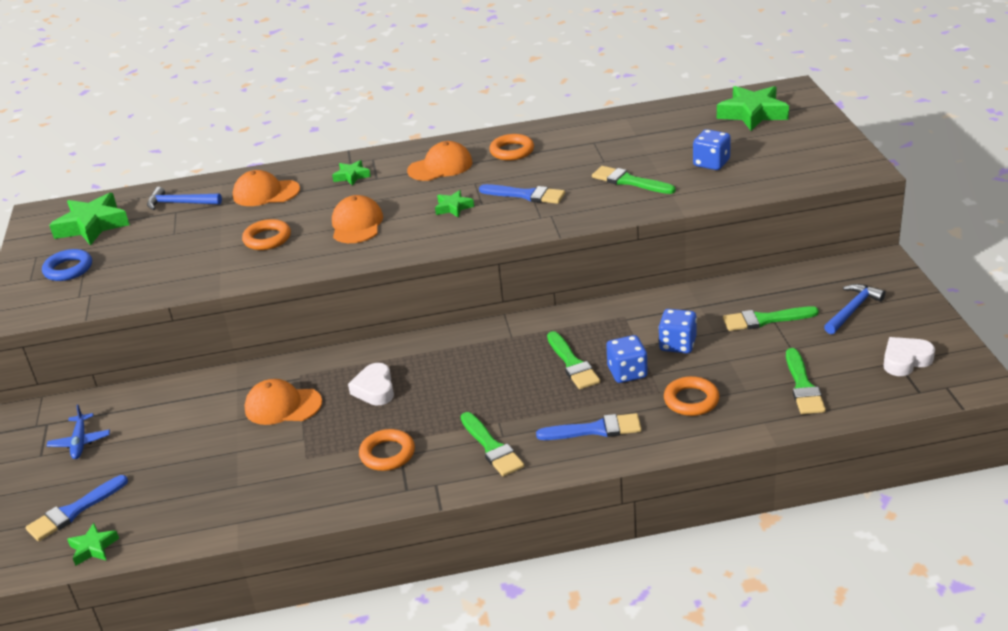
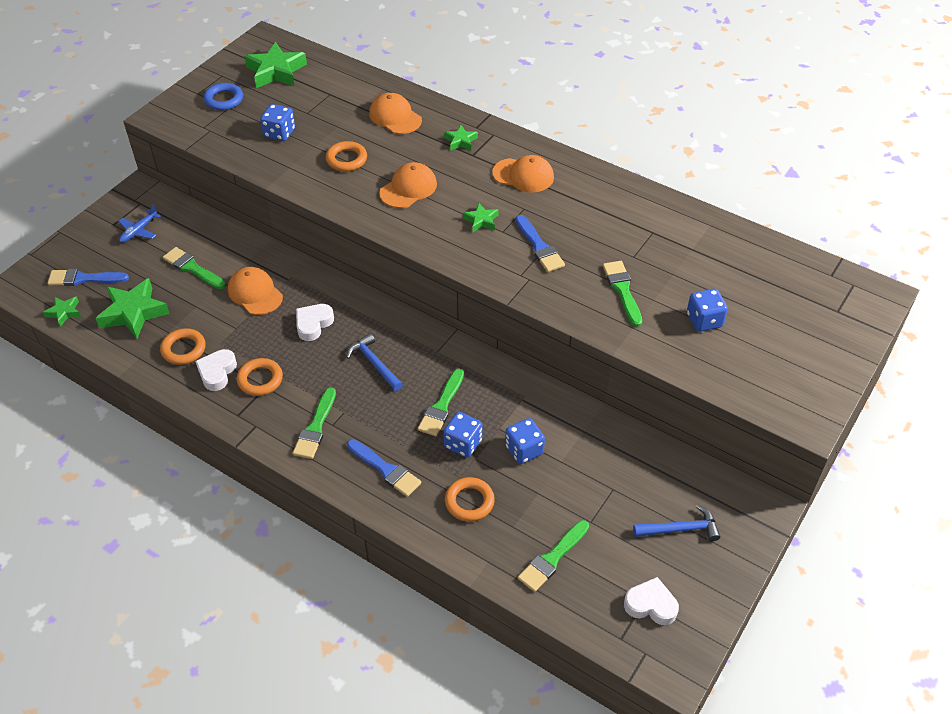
camera: 40 degrees right, 15 degrees up
(169, 258) = (279, 133): none -> blue dice
(180, 203) = (340, 88): blue hammer -> blue hammer (374, 363)
(337, 477) = (217, 372): none -> white heart
(512, 151) = (587, 197): orange ring -> orange ring (184, 349)
(752, 114) = (809, 296): green star -> green star (134, 313)
(765, 320) = (608, 482): green brush -> green brush (192, 268)

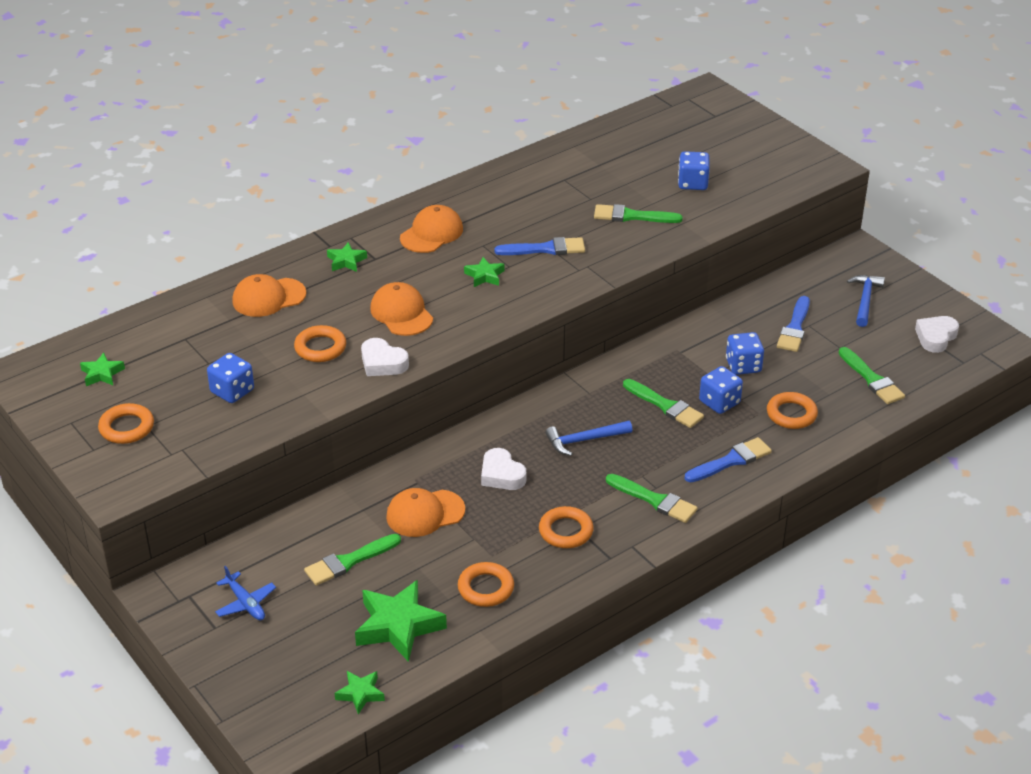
camera: 70 degrees left, 10 degrees down
(84, 279) = (306, 668): blue brush -> blue brush (794, 328)
(217, 372) = (537, 565): white heart -> white heart (382, 363)
(224, 100) = (127, 427): blue ring -> orange ring
(276, 71) = (102, 374): green star -> green star, size x0.52

